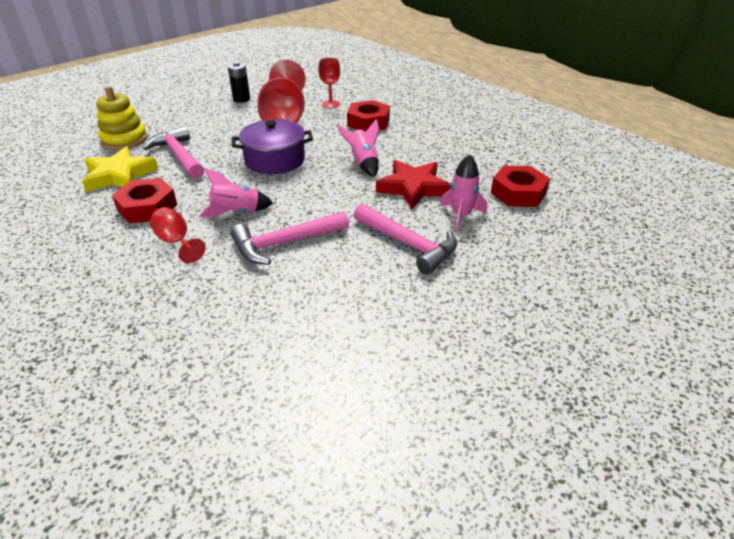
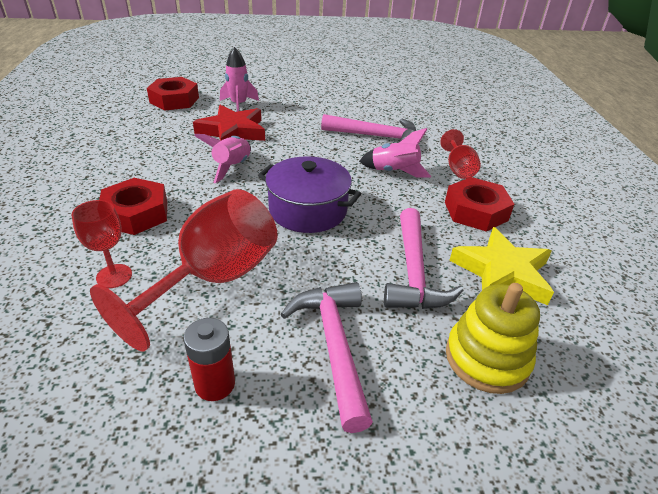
camera: 145 degrees left, 0 degrees up
(241, 99) = (215, 384): black battery -> red battery
(408, 244) = (298, 106): pink hammer -> pink hammer (334, 346)

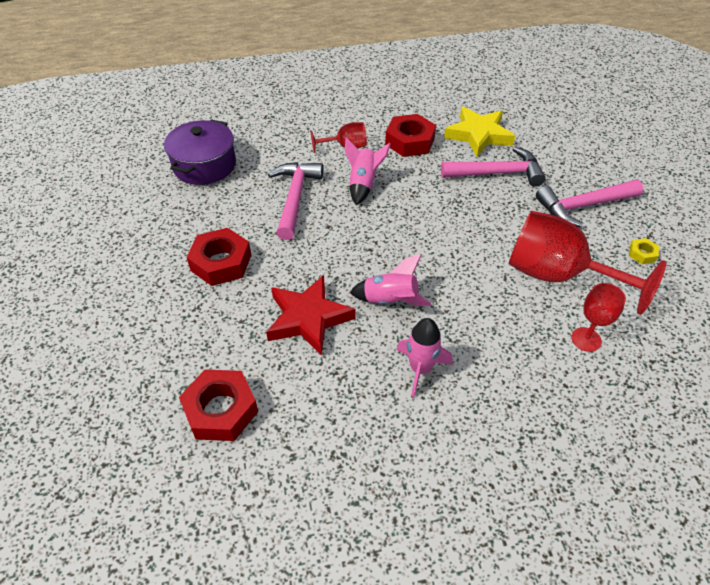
camera: 95 degrees left, 10 degrees up
(136, 214) = (500, 355): red nut -> red nut (221, 262)
(215, 384) = (642, 254): red battery -> yellow nut
(239, 105) = (229, 328): pink rocket -> pink rocket (420, 369)
(308, 210) = (445, 234): purple pot -> purple pot (204, 165)
(487, 358) = (557, 147): yellow stacking toy -> none

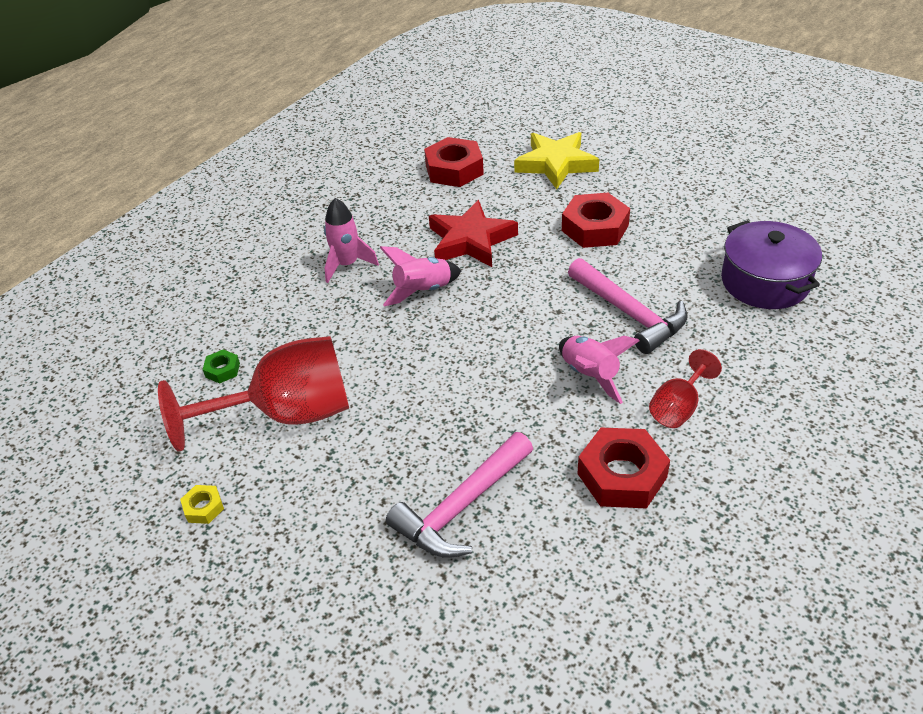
camera: 140 degrees right, 5 degrees down
(478, 135) = (552, 561): yellow star -> yellow star (556, 164)
(583, 206) = (313, 533): pink hammer -> none
(586, 339) = (222, 370): red goblet -> green nut

